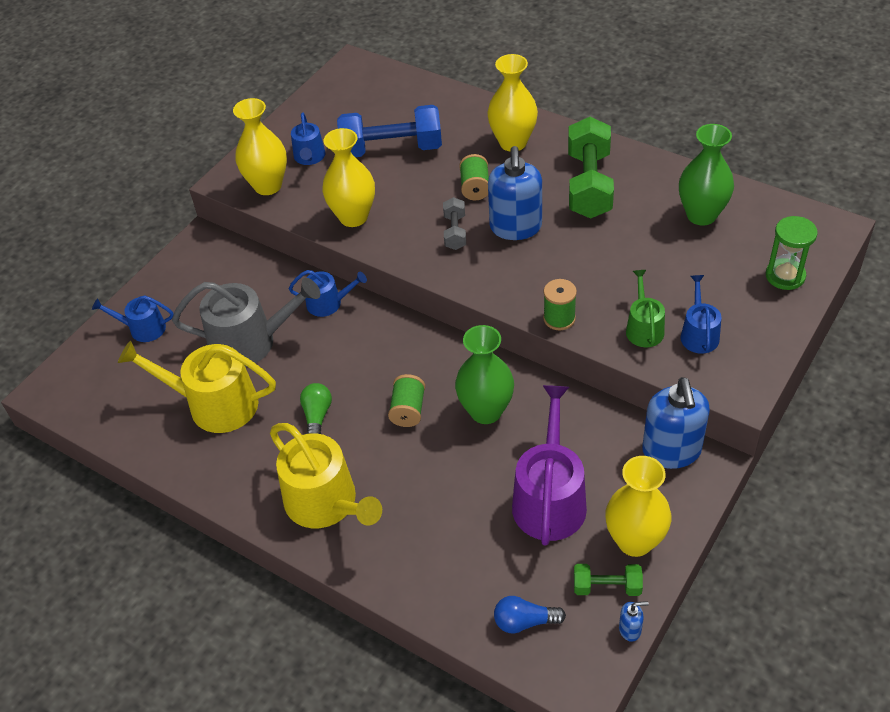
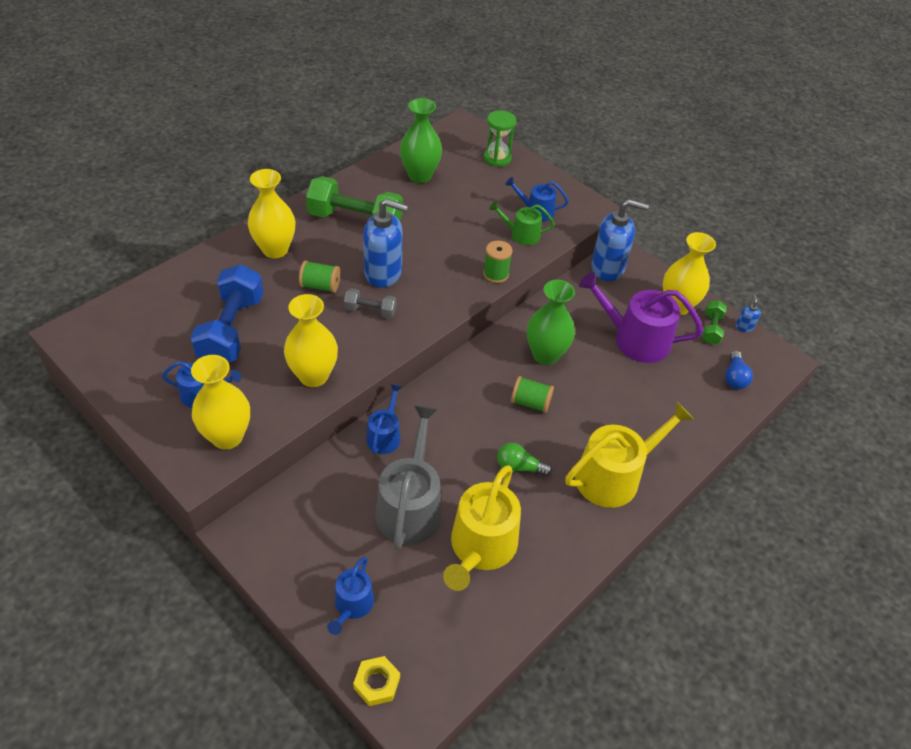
camera: 85 degrees left, 0 degrees up
(74, 362) = (376, 683): none -> yellow nut

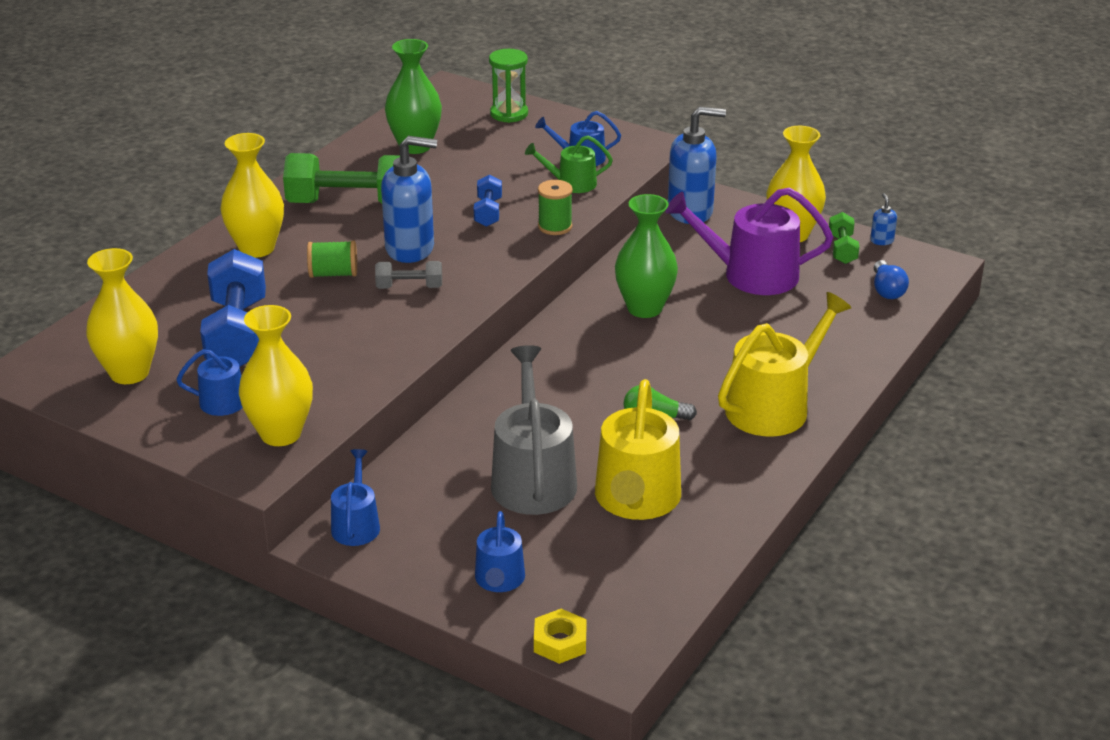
camera: 10 degrees left, 15 degrees down
(313, 376) = (364, 360): yellow vase -> yellow vase (129, 373)
(385, 435) = (472, 419): blue watering can -> blue watering can (356, 524)
(451, 250) = (488, 212): none -> blue dumbbell
(530, 402) = (643, 356): green spool -> none

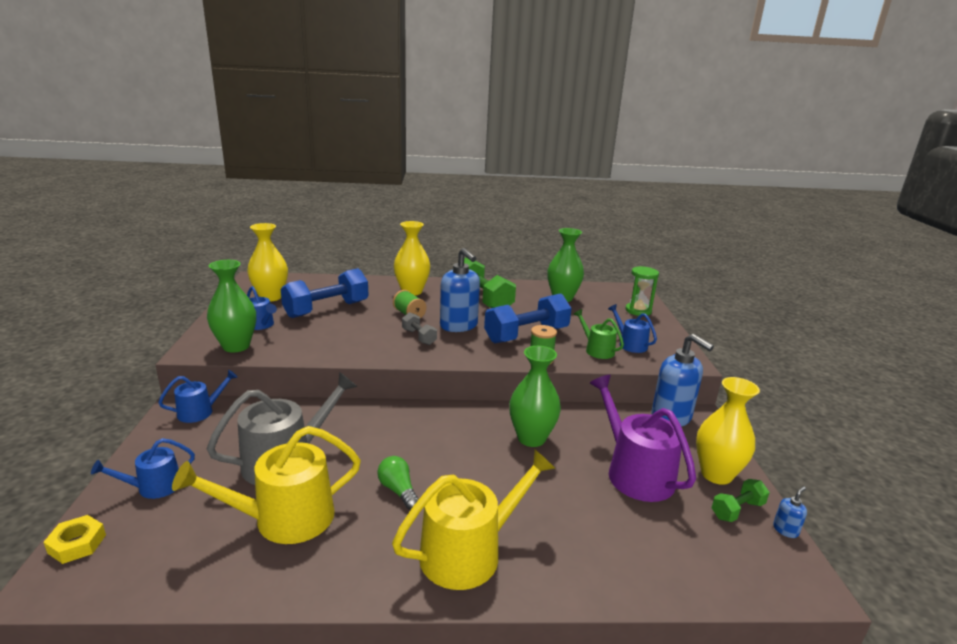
camera: 55 degrees right, 10 degrees down
(280, 434) = (236, 346): yellow vase -> green vase
(488, 212) = (526, 335): blue dumbbell -> blue dumbbell, size x2.00
(774, 406) = (469, 552): yellow watering can -> yellow watering can turned 45 degrees counterclockwise
(887, 290) = (719, 562): blue light bulb -> none

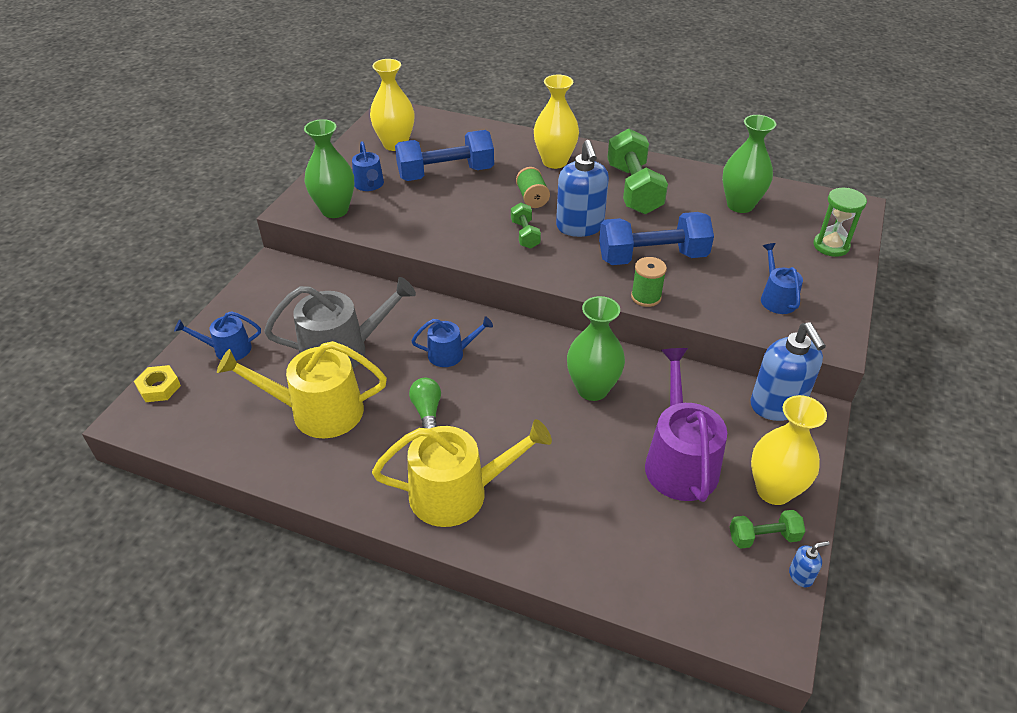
camera: 25 degrees right, 20 degrees up
(200, 412) = (289, 276): blue watering can -> blue watering can (450, 353)
(419, 337) = (525, 234): grey dumbbell -> green dumbbell
(597, 350) = (725, 298): green watering can -> none

